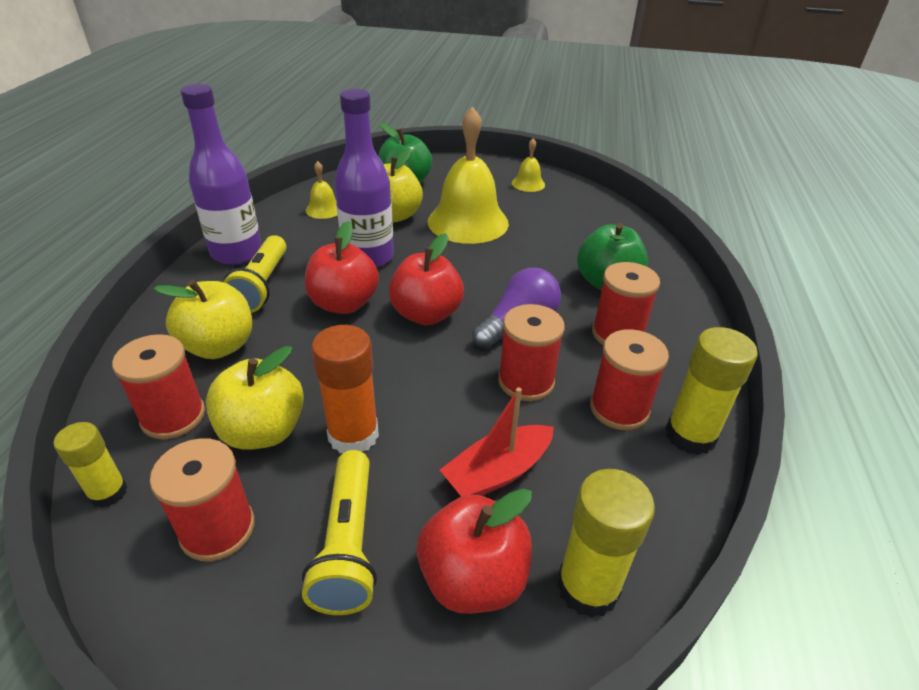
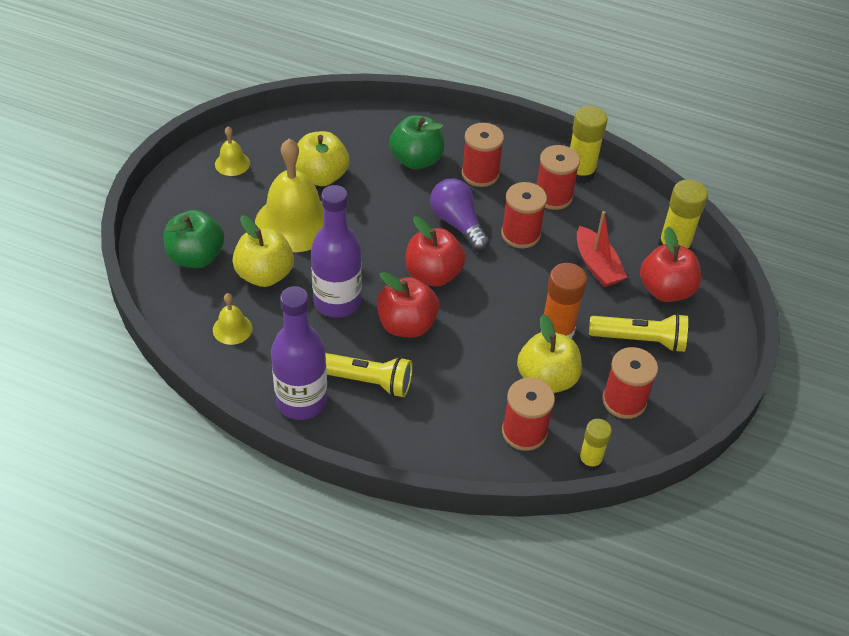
camera: 80 degrees left, 10 degrees up
(219, 346) = (447, 408): yellow apple -> yellow apple (321, 176)

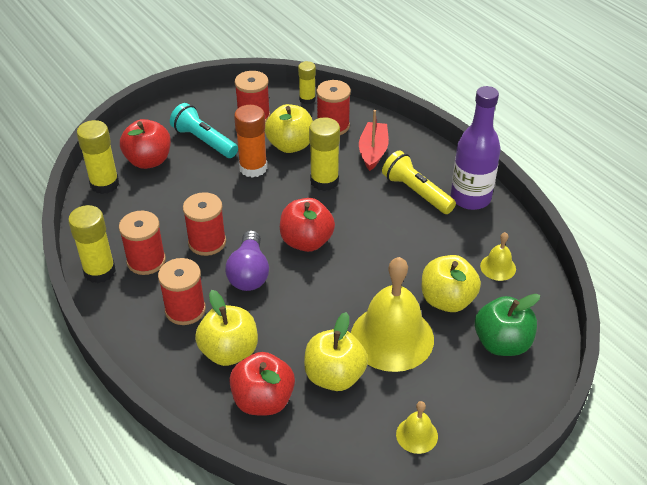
camera: 145 degrees left, 5 degrees down
(337, 302) = (399, 253): purple bottle -> none
(406, 325) = (358, 215): red apple -> red apple (263, 400)
(416, 160) = (229, 351): green apple -> yellow apple
(471, 349) = (324, 181): none -> yellow glue stick
(597, 265) = (176, 195): red boat -> red boat (373, 151)
(640, 340) = (204, 141): yellow flashlight -> turquoise flashlight

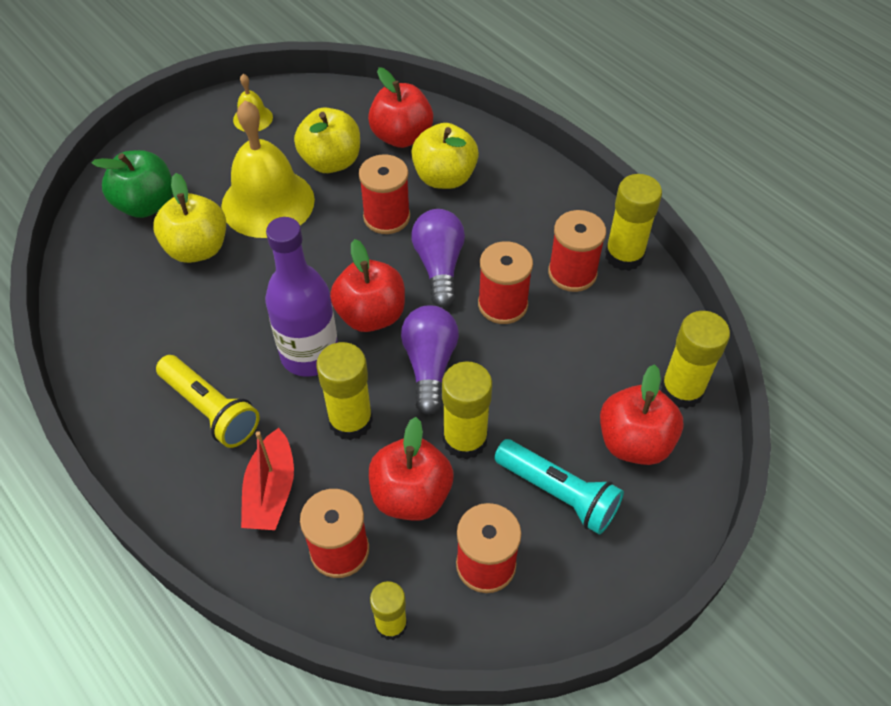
camera: 175 degrees right, 10 degrees up
(185, 310) = (505, 217): red spool -> red spool (386, 217)
(253, 168) = (465, 439): orange glue stick -> yellow glue stick
(268, 208) = (429, 365): none -> purple light bulb
(290, 145) = (411, 495): yellow apple -> red apple
(470, 198) = (130, 405): purple bottle -> purple bottle (310, 354)
(498, 267) = (123, 295): yellow bell -> none

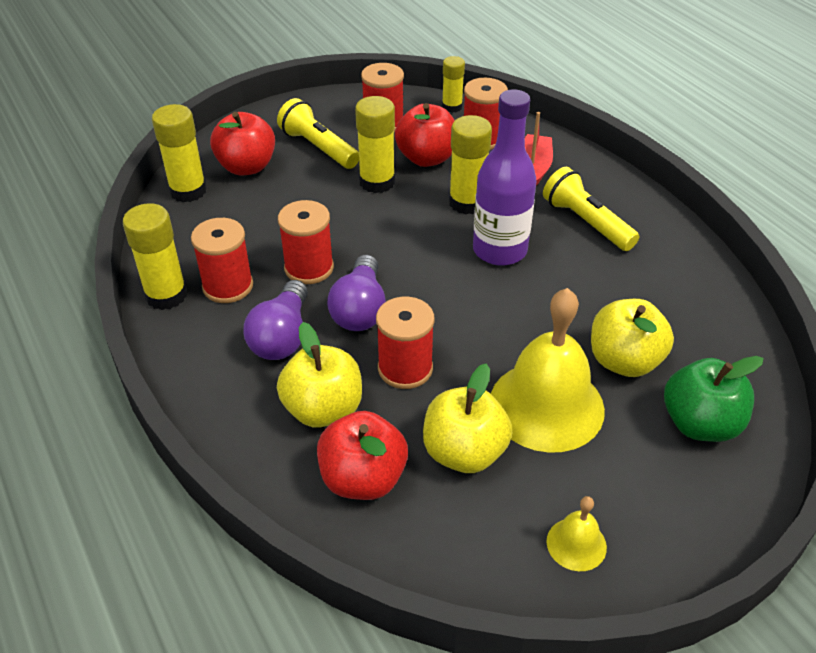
camera: 170 degrees left, 10 degrees down
(371, 315) = (438, 274): red apple -> none
(429, 365) = (392, 231): purple light bulb -> purple light bulb (282, 337)
(558, 493) = (318, 148): turquoise flashlight -> yellow flashlight

